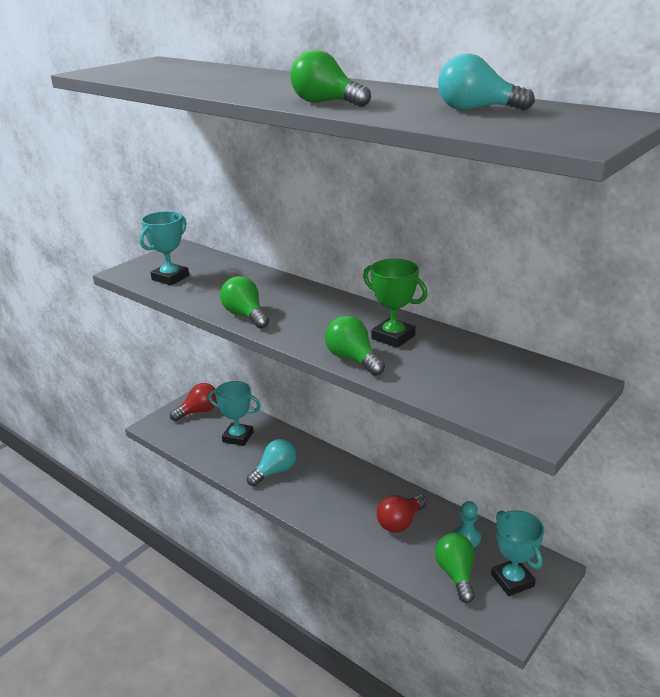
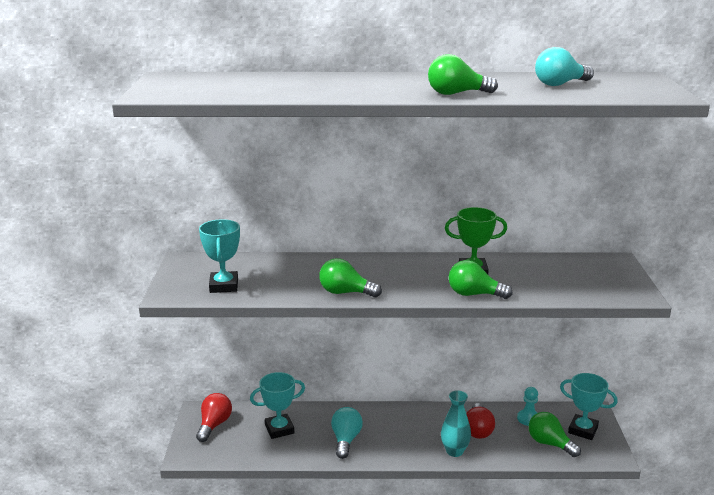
camera: 40 degrees left, 5 degrees down
(352, 530) = (454, 451): none -> turquoise vase

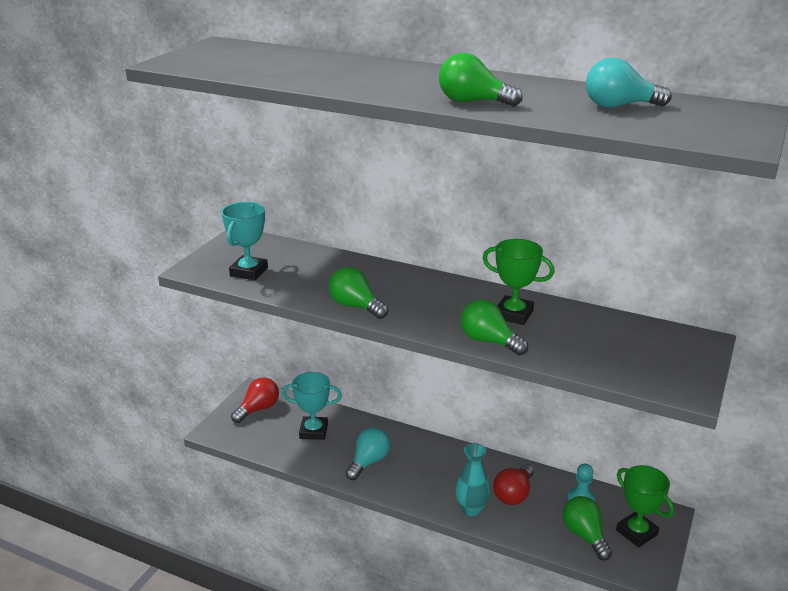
camera: 25 degrees right, 5 degrees up
(583, 430) = (636, 532): turquoise trophy -> green trophy

